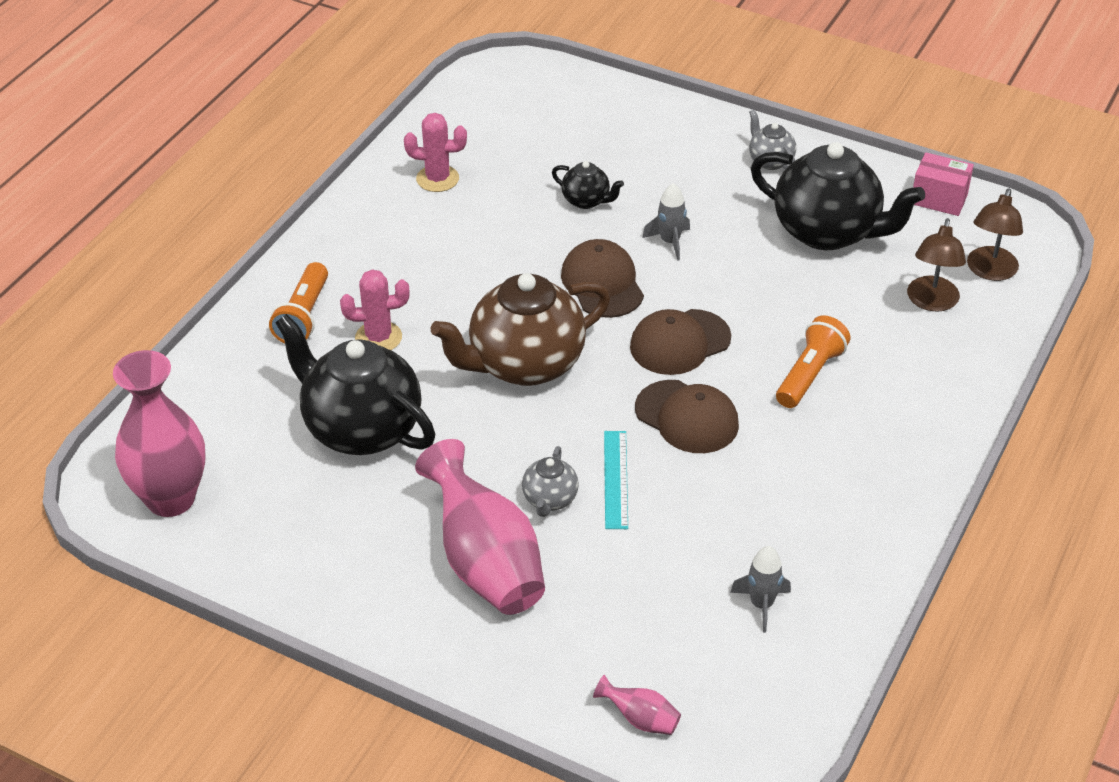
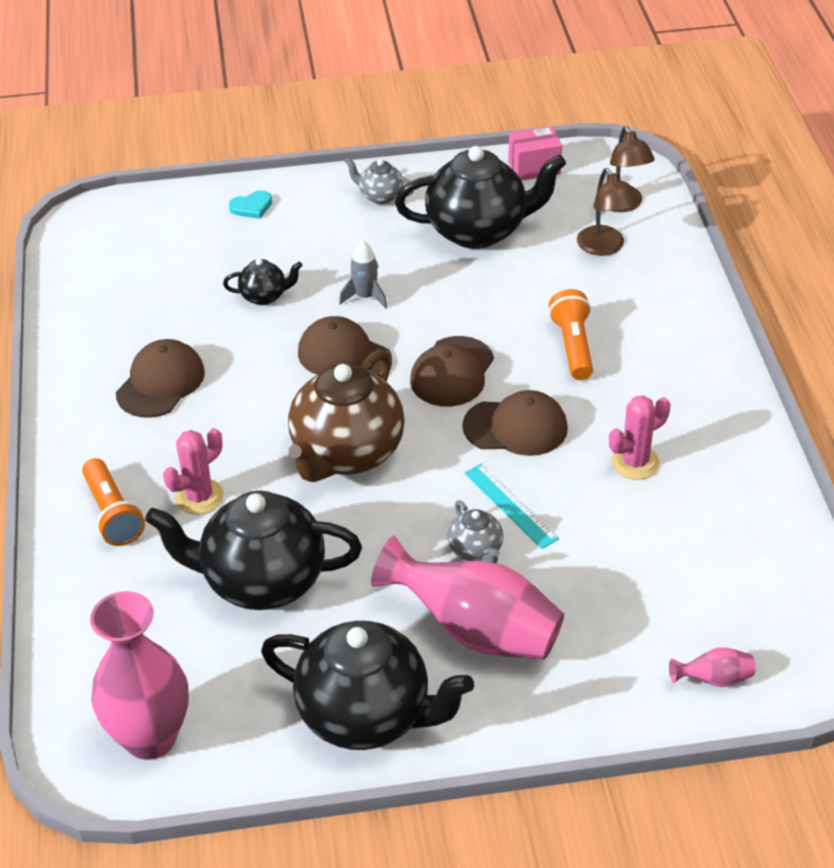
camera: 35 degrees left, 0 degrees up
(337, 577) = (367, 715): none -> black teapot
(436, 231) = (160, 383): none -> brown cap
(437, 179) = (116, 338): pink cactus -> pink cactus (635, 462)
(650, 120) = (252, 207): none -> turquoise heart
(761, 605) = (711, 539): grey rocket -> none

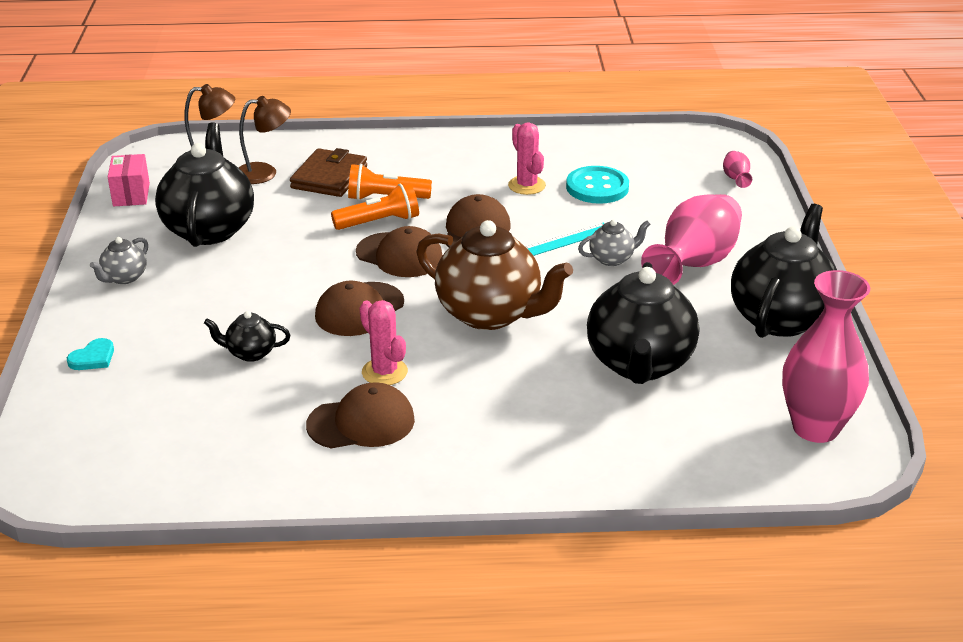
camera: 85 degrees left, 10 degrees down
(113, 514) = (546, 453): orange flashlight -> orange flashlight (379, 222)
(160, 383) = (361, 422): brown cap -> brown cap turned 135 degrees clockwise
(199, 497) = (531, 398): pink cactus -> pink cactus (384, 372)
(252, 207) = (93, 358): turquoise heart -> turquoise heart turned 60 degrees clockwise
(264, 296) = (250, 353): black teapot -> black teapot turned 90 degrees counterclockwise
(365, 297) = (278, 294): grey rocket -> none
(608, 296) = (329, 177): none -> brown wallet
(648, 530) = (597, 187): none -> turquoise button

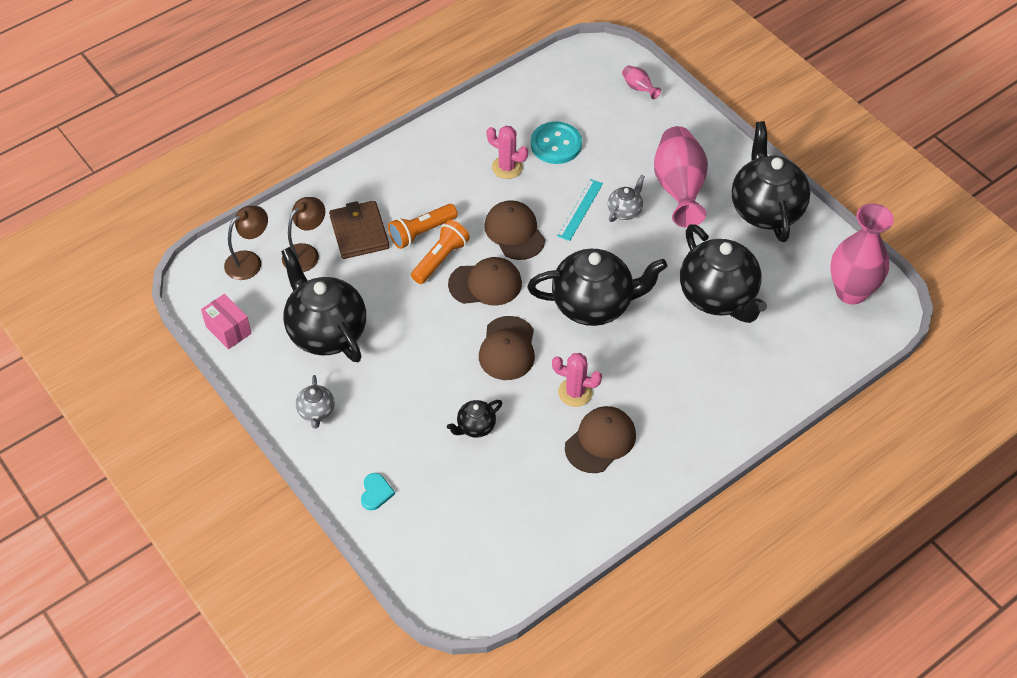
camera: 35 degrees left, 20 degrees up
(491, 314) = (594, 305): brown teapot -> black teapot

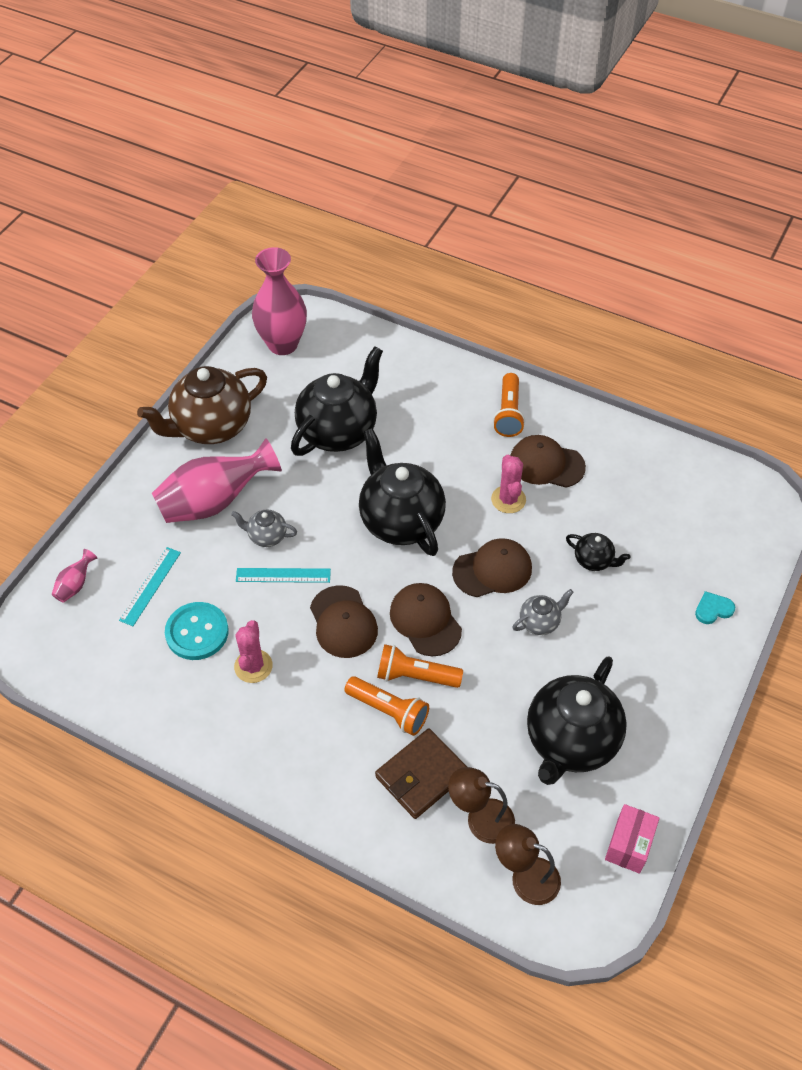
camera: 115 degrees left, 0 degrees up
(316, 412) = (667, 702): grey teapot -> grey teapot (540, 622)
(514, 232) = (343, 622): brown cap -> brown cap turned 60 degrees counterclockwise
(614, 129) = (150, 586): none -> turquoise ruler
(678, 438) = (508, 413): none -> orange flashlight
(765, 209) = (211, 427): black teapot -> brown teapot

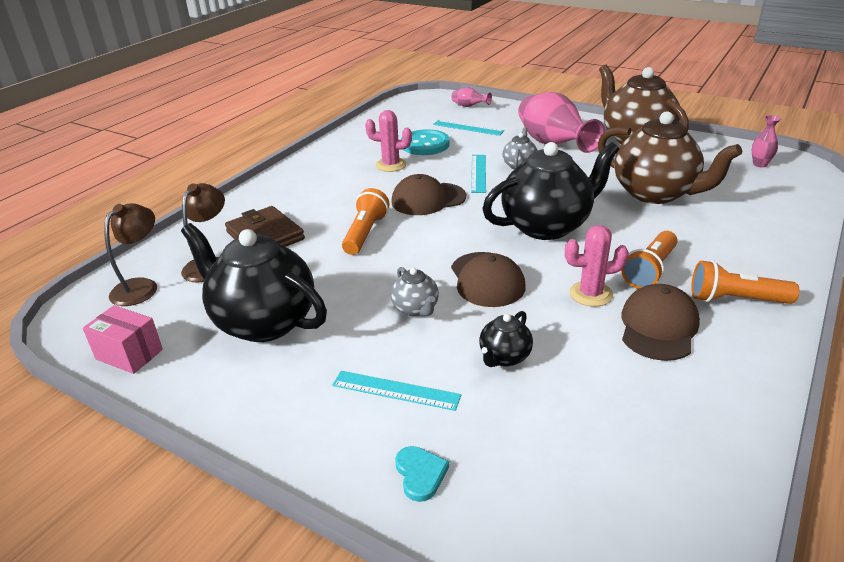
camera: 95 degrees right, 20 degrees down
(283, 344) = (760, 164): pink vase -> pink vase, size x0.43
(339, 431) = (655, 193): black teapot -> brown teapot
(389, 711) = (333, 220): orange flashlight -> orange flashlight (650, 270)
(425, 620) = (425, 239): brown cap -> none
(640, 629) = (396, 390): none -> turquoise ruler

